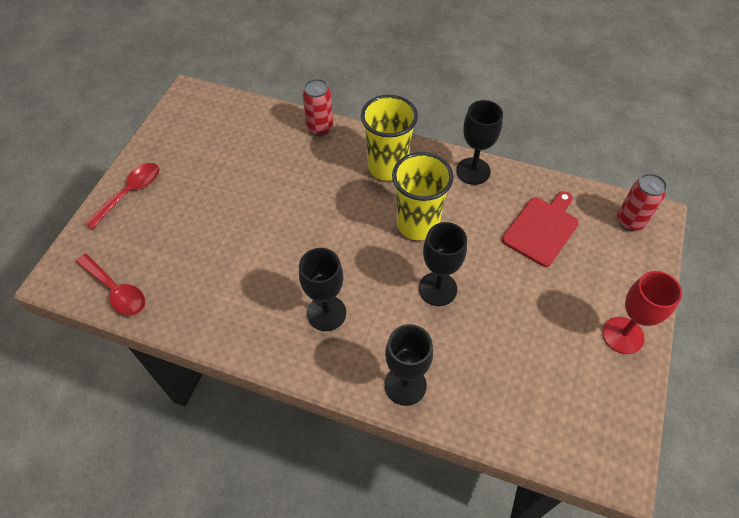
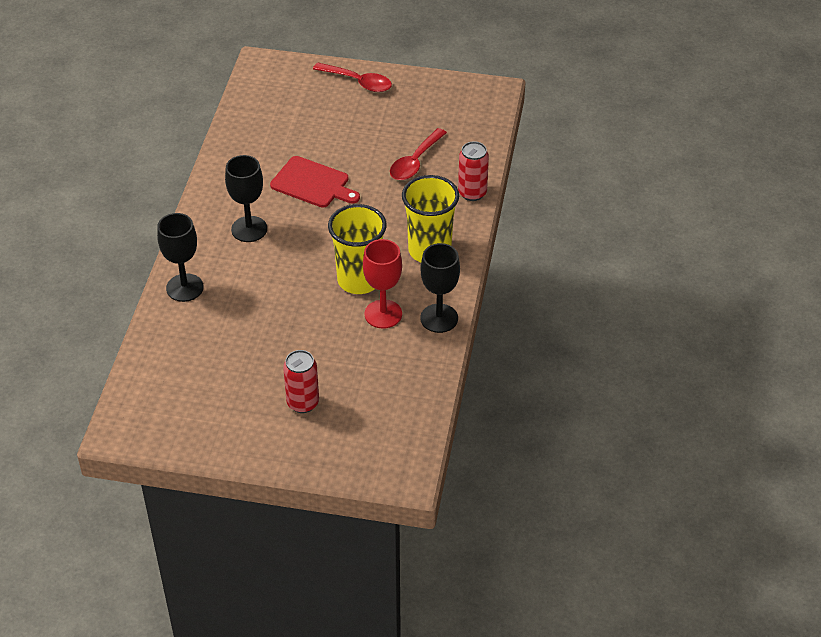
camera: 80 degrees right, 10 degrees down
(116, 291) = (254, 99): red spoon -> red spoon (415, 162)
(437, 289) = (285, 301): black goblet -> none
(542, 229) = (371, 377): red cutting board -> red cutting board (313, 183)
(623, 335) = (251, 440): red goblet -> red goblet (383, 314)
(630, 221) = (395, 452): red can -> red can (303, 403)

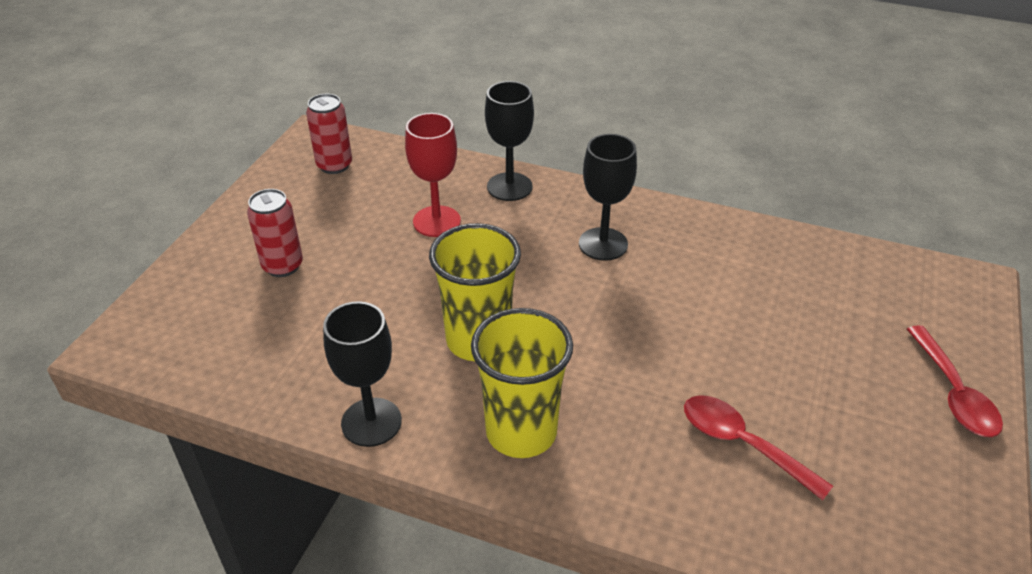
camera: 100 degrees right, 5 degrees down
(313, 183) = (692, 313): red cutting board -> none
(358, 82) = (954, 393): red spoon -> red spoon turned 45 degrees counterclockwise
(383, 314) = (403, 358): red goblet -> red goblet (436, 221)
(472, 193) = (656, 517): red can -> red can (334, 165)

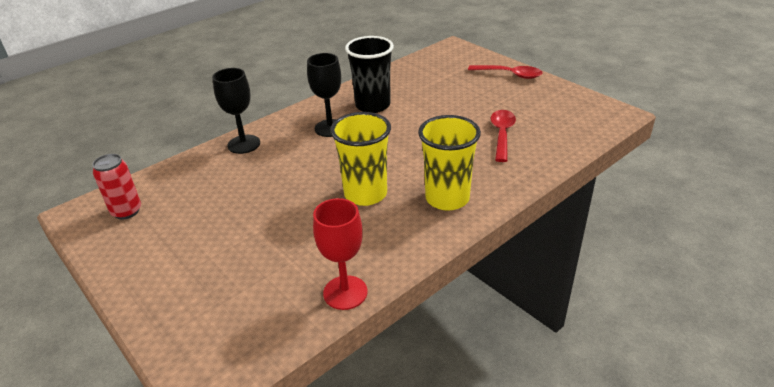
camera: 60 degrees left, 5 degrees down
(282, 266) = (211, 263): red can -> none
(371, 422) = (397, 255): black goblet -> none
(436, 221) = (243, 181): red goblet -> red goblet (345, 292)
(695, 261) = (372, 105): none -> black cup
(742, 444) = (502, 134): red spoon -> red spoon turned 120 degrees clockwise

